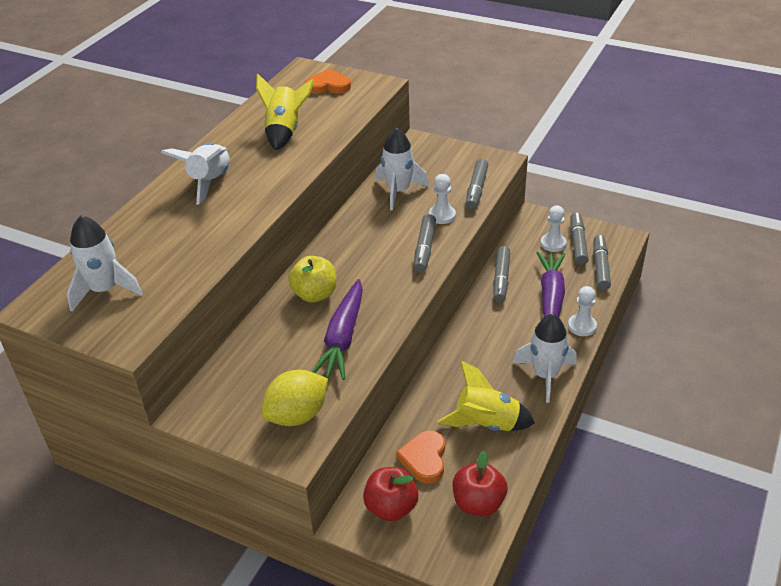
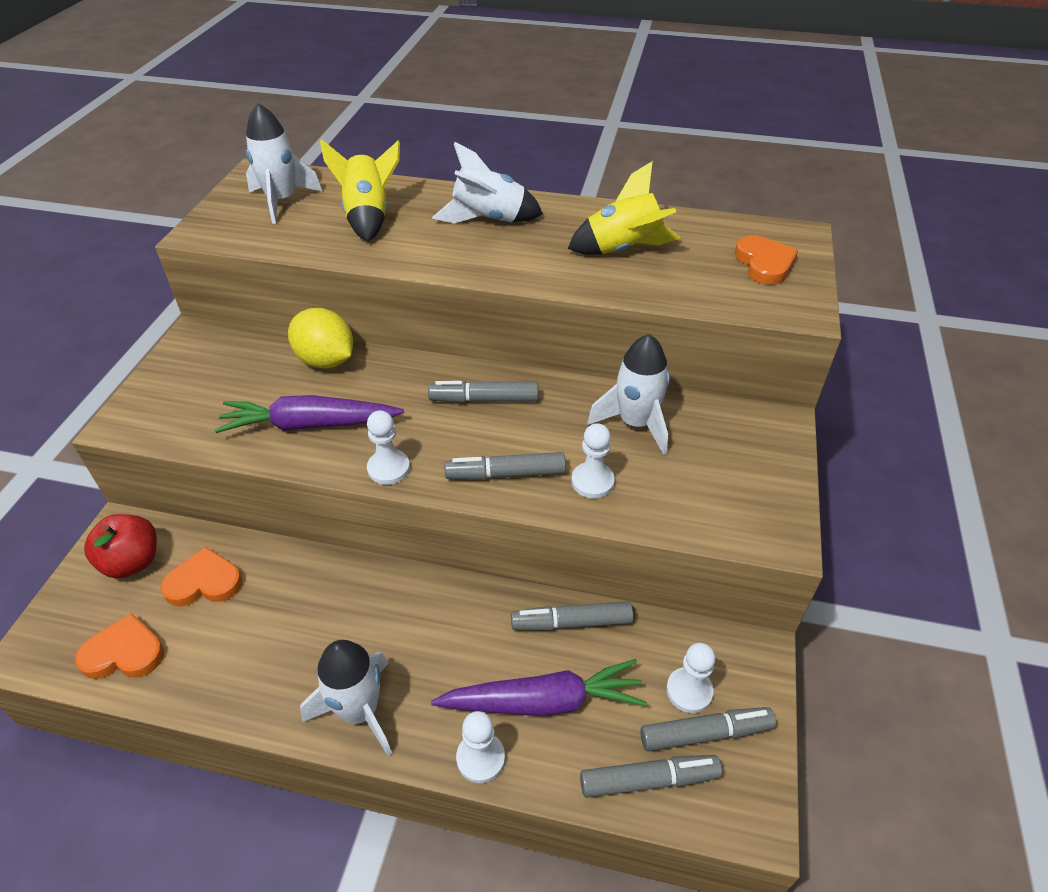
camera: 75 degrees right, 5 degrees up
(297, 415) = (180, 412): yellow lemon -> yellow lemon (326, 360)
(315, 294) = (389, 385): yellow apple -> none
(402, 299) = (388, 468): none -> white pawn
(476, 189) = (678, 514): grey marker -> grey marker (484, 399)
(478, 503) = (124, 652): red apple -> orange heart
(486, 423) = (262, 643): yellow rocket -> yellow rocket (368, 217)

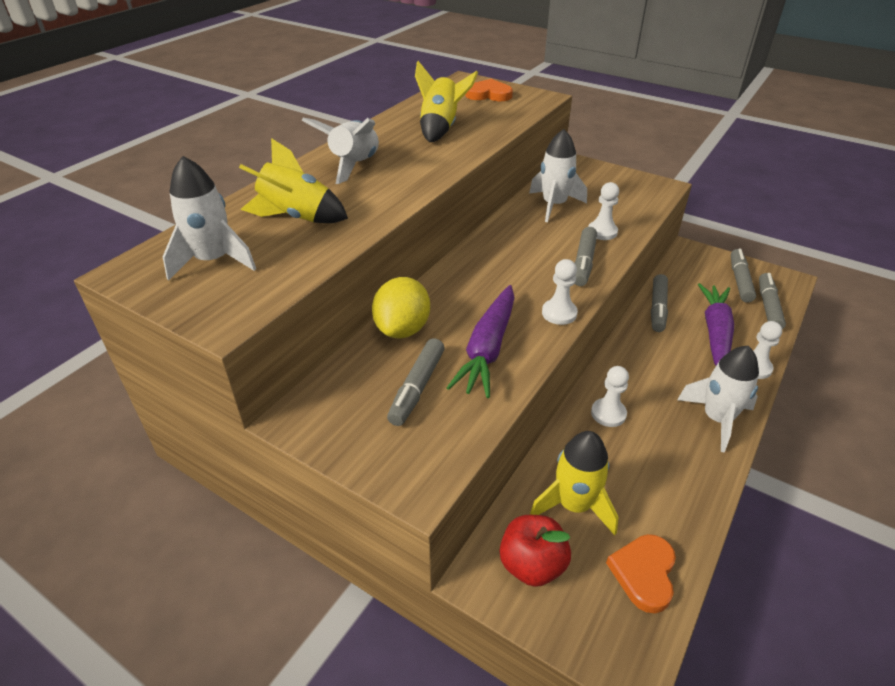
camera: 70 degrees left, 5 degrees down
(204, 582) = (574, 505): orange heart -> yellow rocket
(326, 360) = (402, 329): yellow lemon -> yellow lemon turned 45 degrees counterclockwise
(484, 399) = (500, 257): grey marker -> grey marker (417, 388)
(689, 691) = (712, 278): white pawn -> white pawn (608, 413)

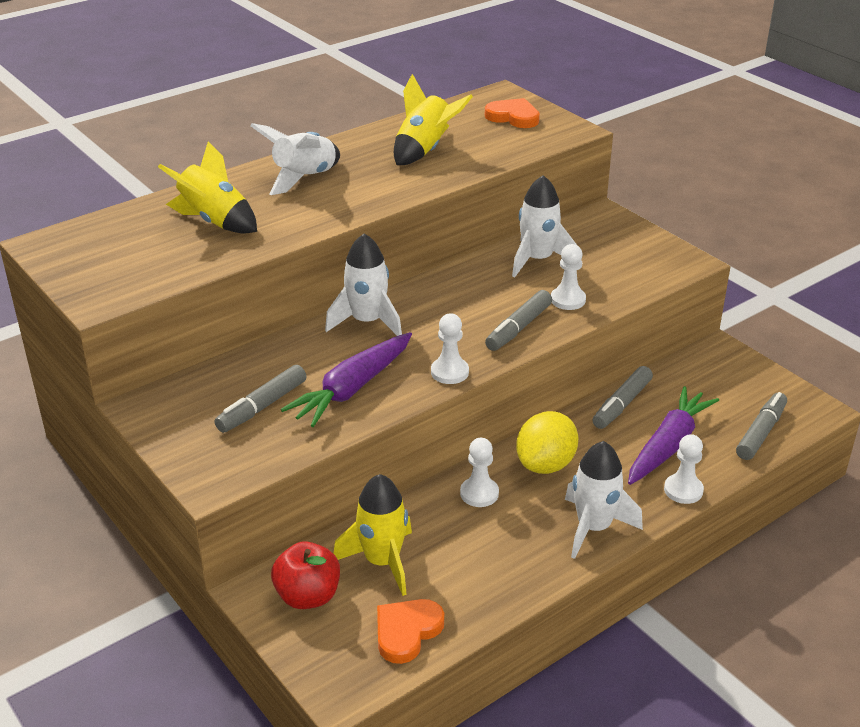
camera: 20 degrees right, 5 degrees down
(213, 261) = (117, 248): white rocket -> white rocket (367, 322)
(402, 329) = (284, 353): yellow lemon -> yellow lemon (545, 464)
(740, 280) = (752, 396): grey marker -> none

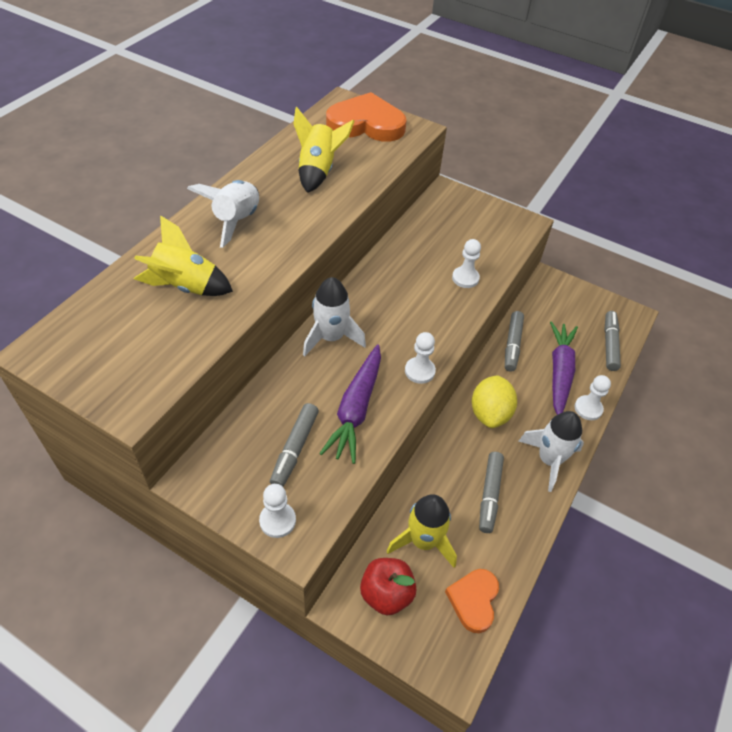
camera: 25 degrees left, 15 degrees up
(479, 493) = (459, 454): white pawn -> white pawn (277, 520)
(513, 117) = (366, 124): orange heart -> orange heart, size x1.73
(518, 328) = (445, 314): grey marker -> grey marker (489, 495)
(537, 260) = (424, 245): white rocket -> none

